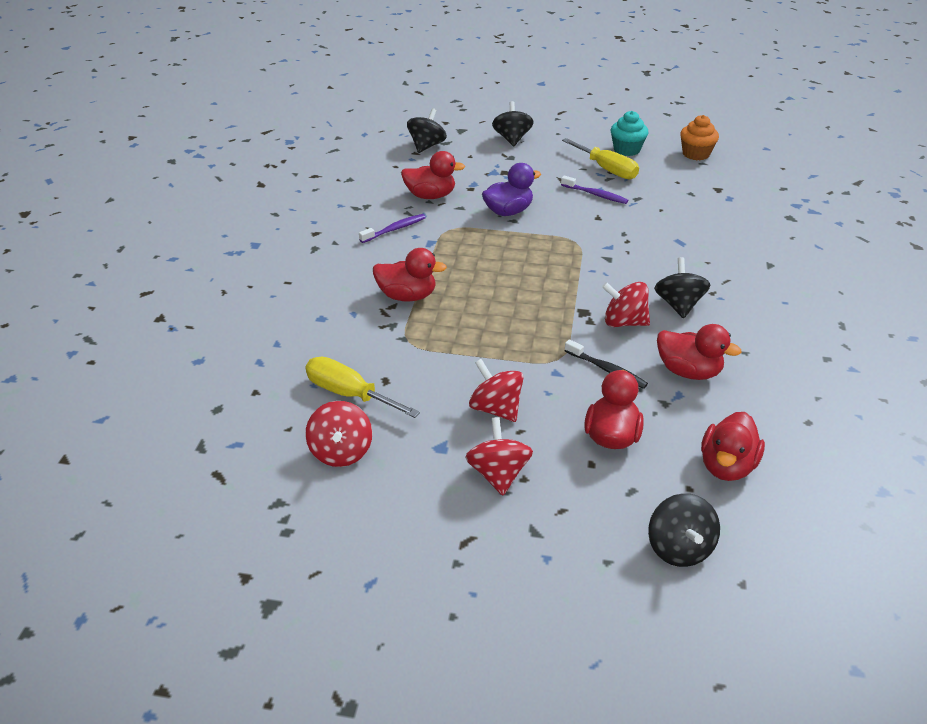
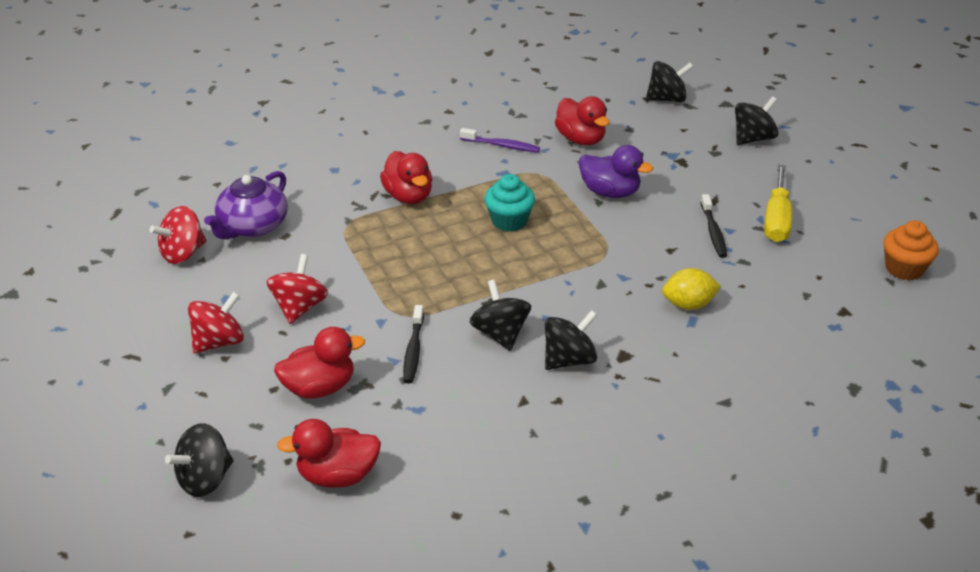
camera: 55 degrees right, 0 degrees up
(349, 394) = (252, 226): yellow screwdriver -> purple teapot
(595, 195) = (713, 232): purple toothbrush -> black toothbrush
(624, 322) = (500, 334): red spinning top -> black spinning top
(626, 150) = (840, 217): turquoise cupcake -> turquoise cupcake (509, 221)
(662, 236) = (688, 304): none -> yellow lemon
(688, 371) = (461, 403): red duck -> none

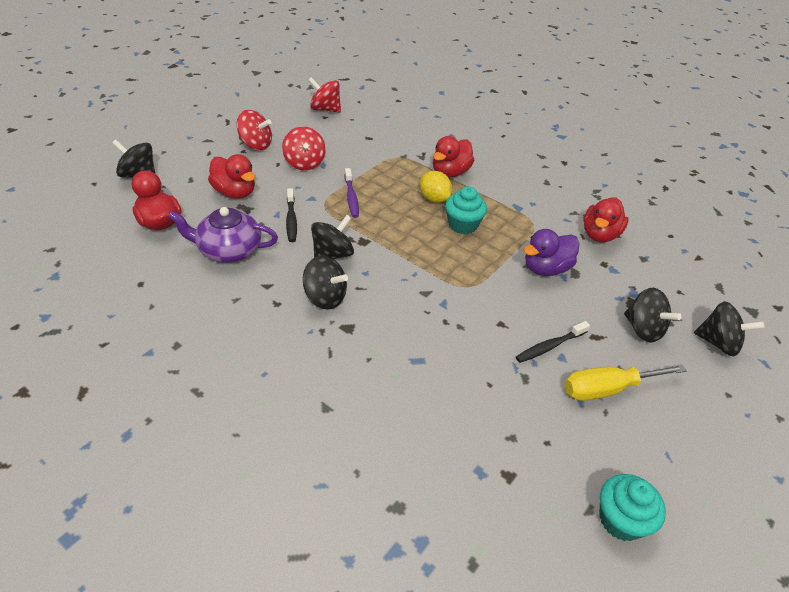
camera: 60 degrees right, 5 degrees up
(252, 226) = (368, 124): purple teapot -> purple teapot (228, 250)
(299, 307) = (304, 163): red spinning top -> red spinning top turned 90 degrees clockwise
(413, 350) = (291, 220): black toothbrush -> black toothbrush turned 75 degrees counterclockwise
(502, 145) = (549, 197): purple toothbrush -> purple toothbrush (351, 197)
(610, 192) = (546, 268): purple duck -> purple duck turned 60 degrees clockwise
(667, 99) = (713, 270): black spinning top -> black spinning top (643, 329)
(688, 304) = (437, 353): yellow lemon -> yellow lemon (434, 199)
(904, 268) = (621, 520): orange cupcake -> turquoise cupcake

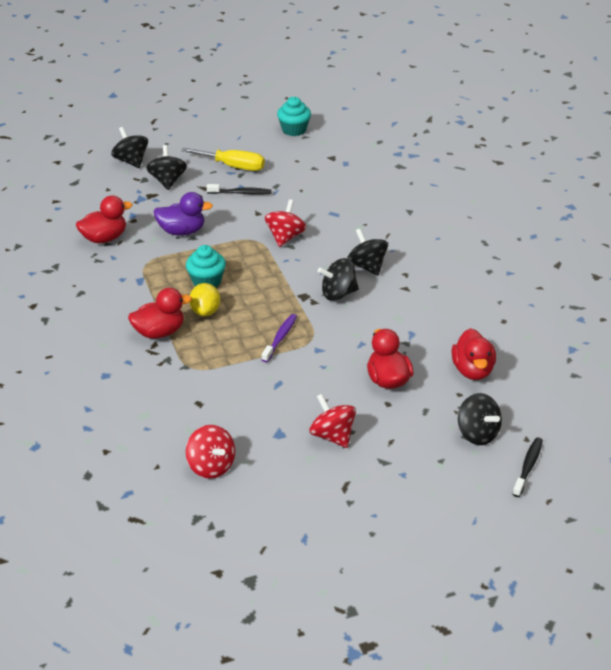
camera: 145 degrees left, 5 degrees down
(228, 250) = (421, 325): purple teapot -> none
(291, 220) = (352, 334): black toothbrush -> black toothbrush (528, 467)
(304, 163) = (296, 392): red spinning top -> red spinning top (285, 237)

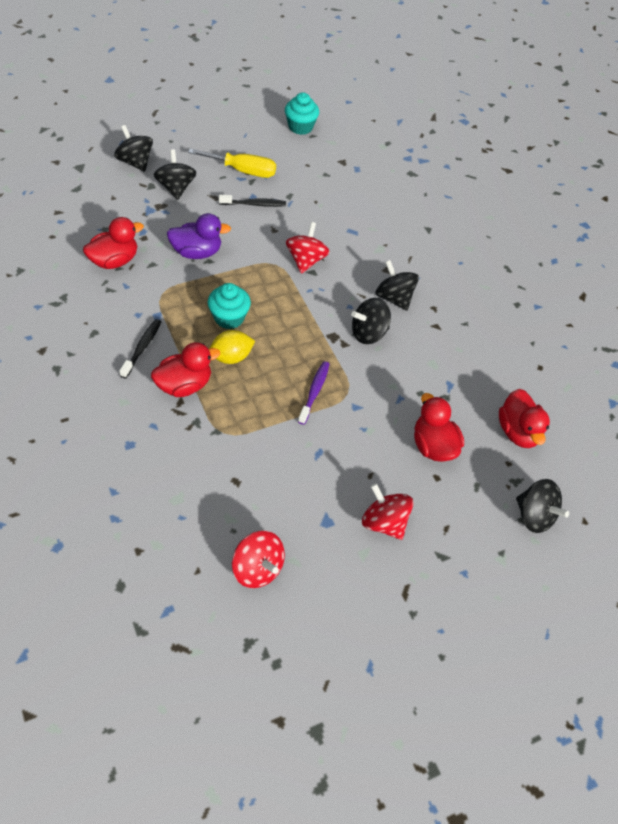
camera: 10 degrees left, 15 degrees up
(205, 311) = (231, 357): yellow lemon -> yellow lemon turned 75 degrees clockwise
(528, 467) = (592, 558): black toothbrush -> black toothbrush (142, 348)

